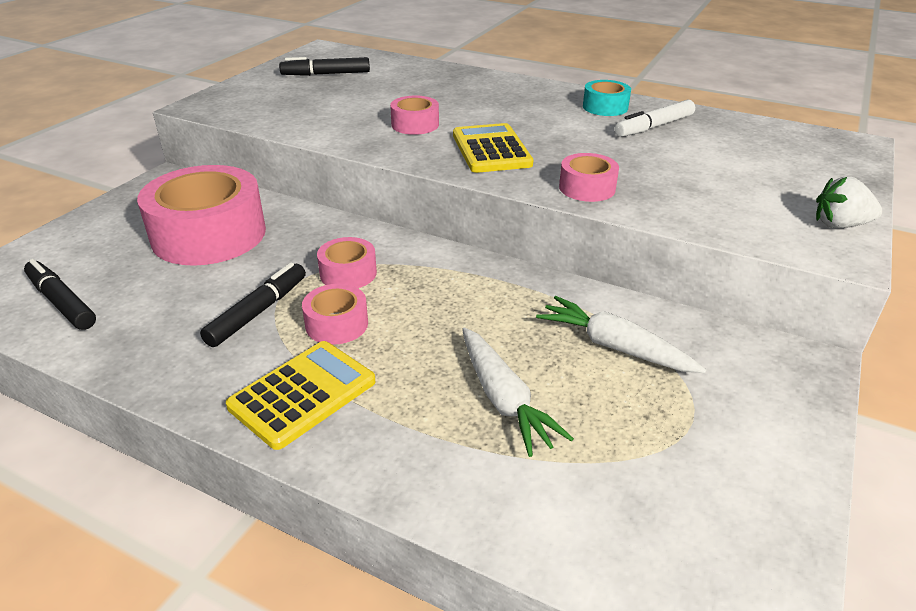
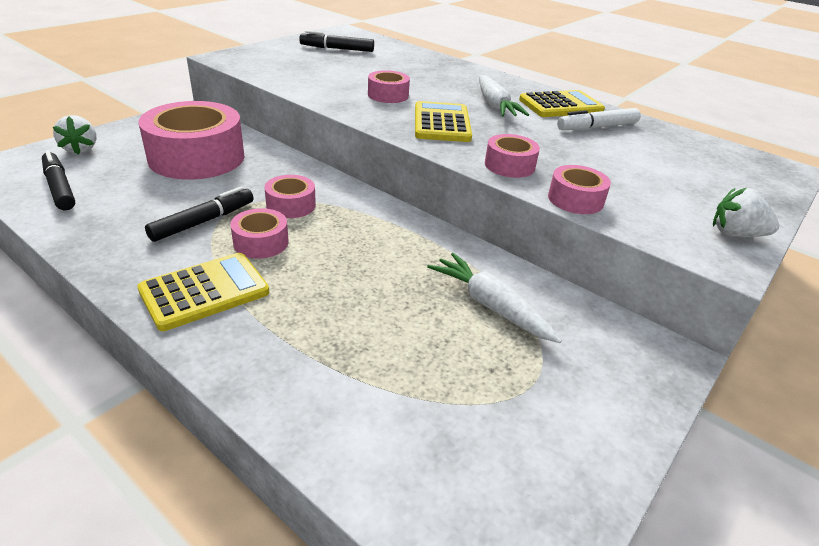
camera: 10 degrees right, 0 degrees up
(60, 249) = (80, 149): none -> white strawberry
(503, 399) = (370, 330): white carrot -> white carrot (494, 105)
(605, 107) = (561, 105): turquoise tape -> yellow calculator
(671, 215) = (575, 199): none -> pink tape

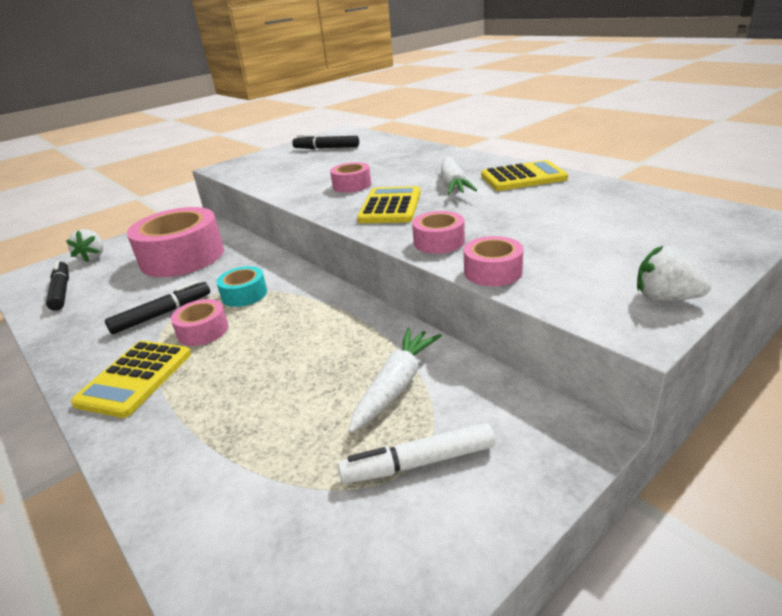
camera: 15 degrees right, 5 degrees down
(205, 292) = (135, 378): yellow calculator -> yellow calculator turned 135 degrees clockwise
(291, 205) = (244, 294): pink tape -> turquoise tape
(491, 306) = (396, 385): white carrot -> white carrot turned 60 degrees clockwise
(597, 127) = (553, 195): white marker -> white marker (418, 463)

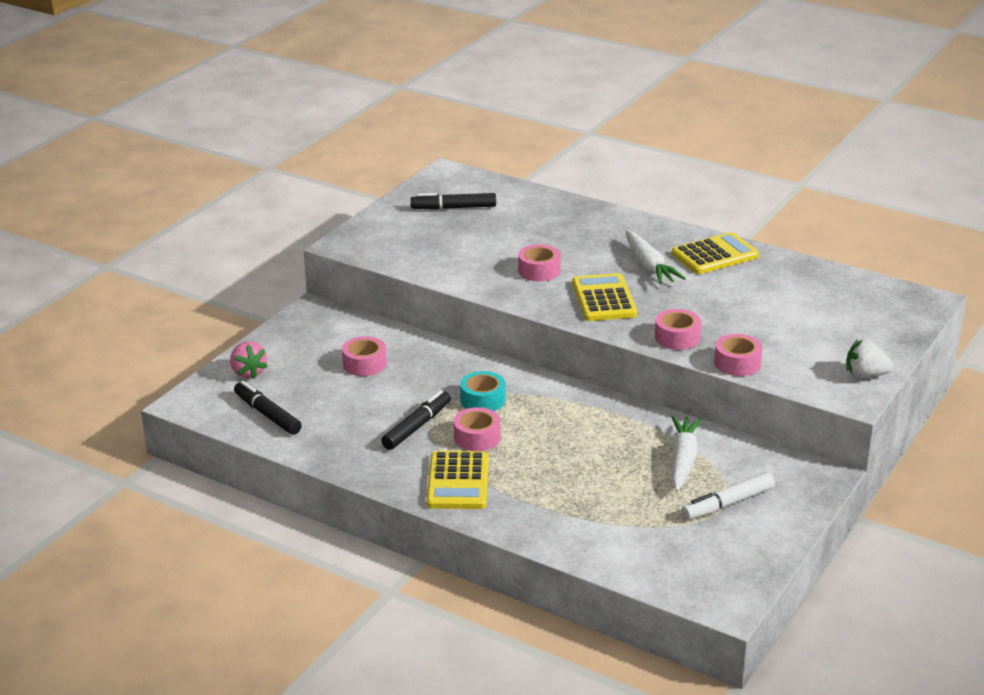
camera: 20 degrees left, 0 degrees up
(93, 257) = (248, 372): white strawberry -> pink strawberry
(182, 257) = (364, 364): pink tape -> pink tape, size x0.47

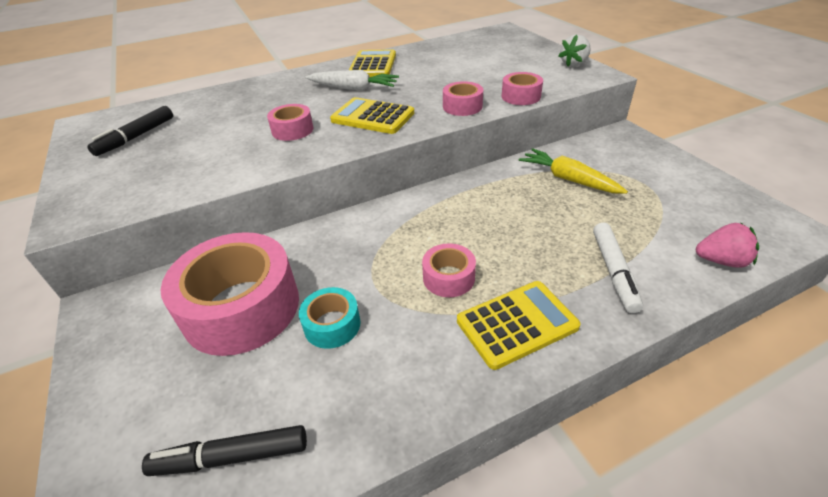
camera: 55 degrees left, 10 degrees up
(248, 372) = (121, 433): pink strawberry -> pink strawberry (721, 261)
(364, 364) = (241, 308): pink tape -> pink tape, size x2.12
(417, 426) = (392, 314): black marker -> none
(458, 481) = (517, 324): yellow calculator -> yellow calculator turned 60 degrees counterclockwise
(483, 400) = (391, 249): turquoise tape -> turquoise tape (332, 325)
(682, 460) = (569, 179): white carrot -> yellow carrot
(727, 504) = (641, 180): white marker -> white marker (613, 271)

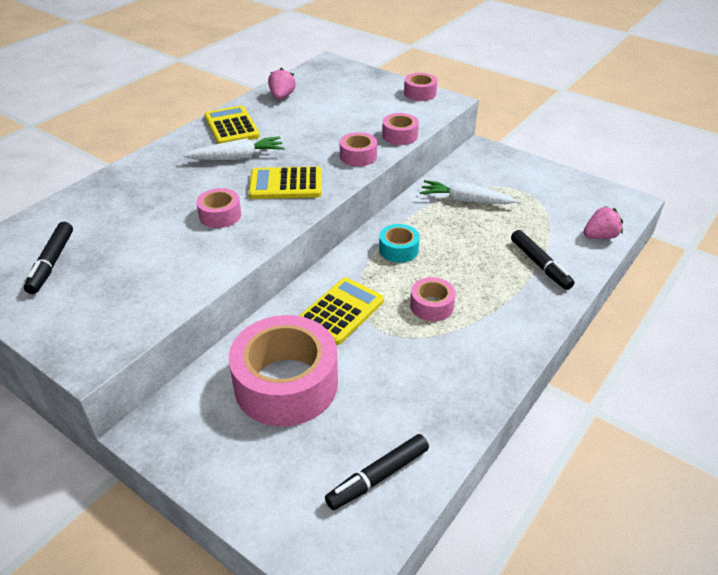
camera: 30 degrees left, 0 degrees up
(332, 325) = (372, 369): turquoise tape -> turquoise tape (398, 250)
(437, 49) = (282, 97): none -> pink strawberry
(517, 324) = (502, 322): yellow calculator -> yellow calculator (341, 311)
(569, 179) = (465, 200): yellow carrot -> white carrot
(574, 64) = (420, 93): white strawberry -> pink tape
(613, 271) = (540, 265): white marker -> black marker

